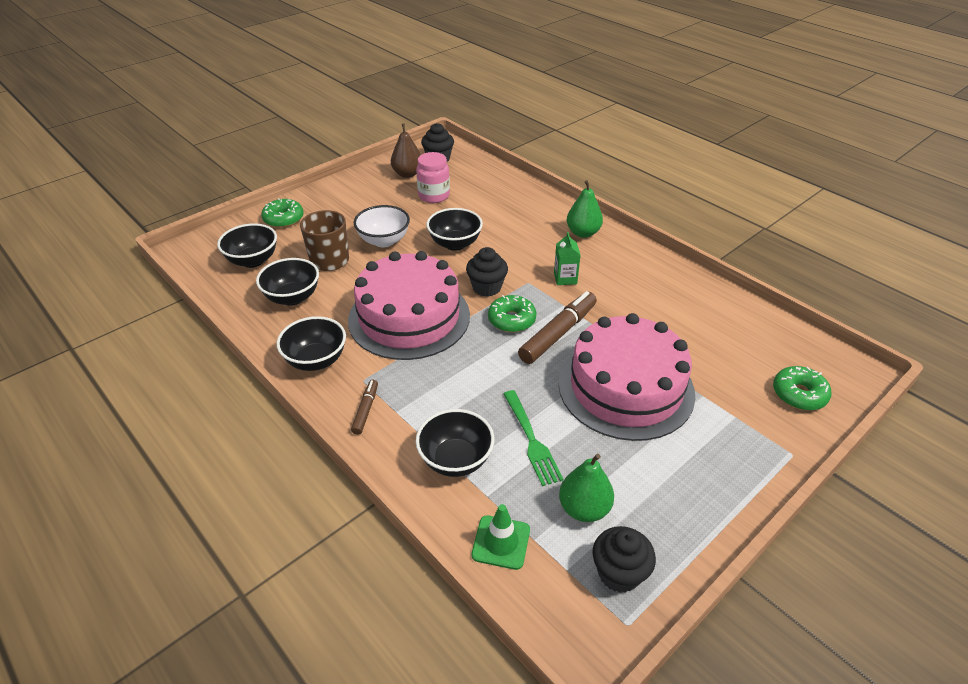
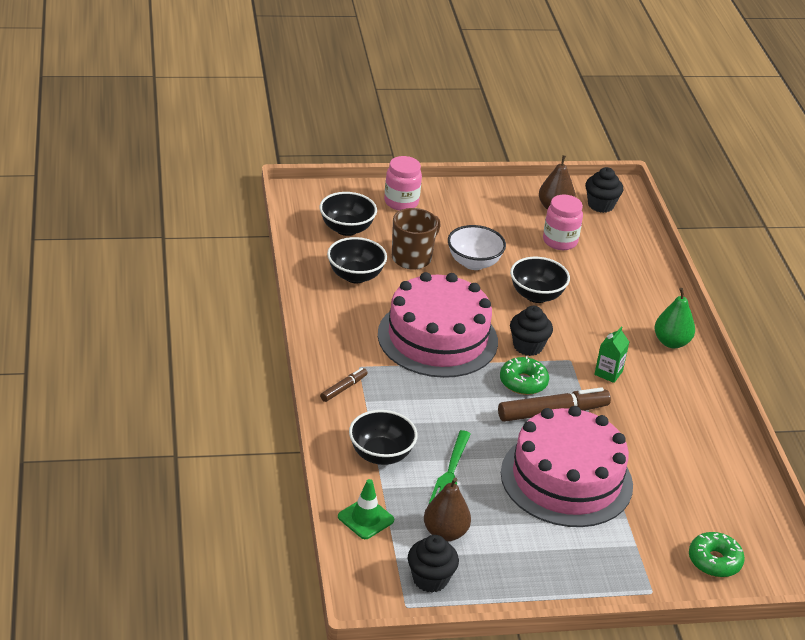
camera: 30 degrees right, 5 degrees down
(283, 219) = (401, 202): green donut -> pink jar
(316, 360) = (335, 334): black bowl -> none
(584, 509) = (445, 533): green pear -> brown pear

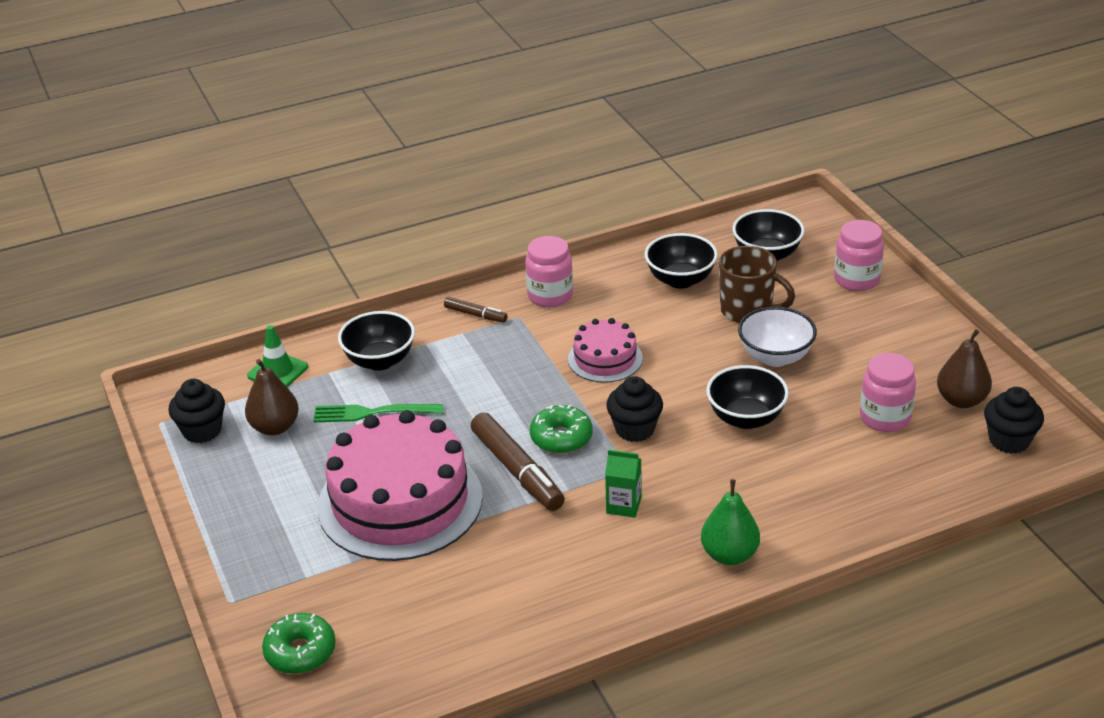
camera: 80 degrees right, 0 degrees up
(339, 343) = (550, 296): none -> pink jar
(437, 338) = (605, 358): pink cake -> pink cake, size x0.50

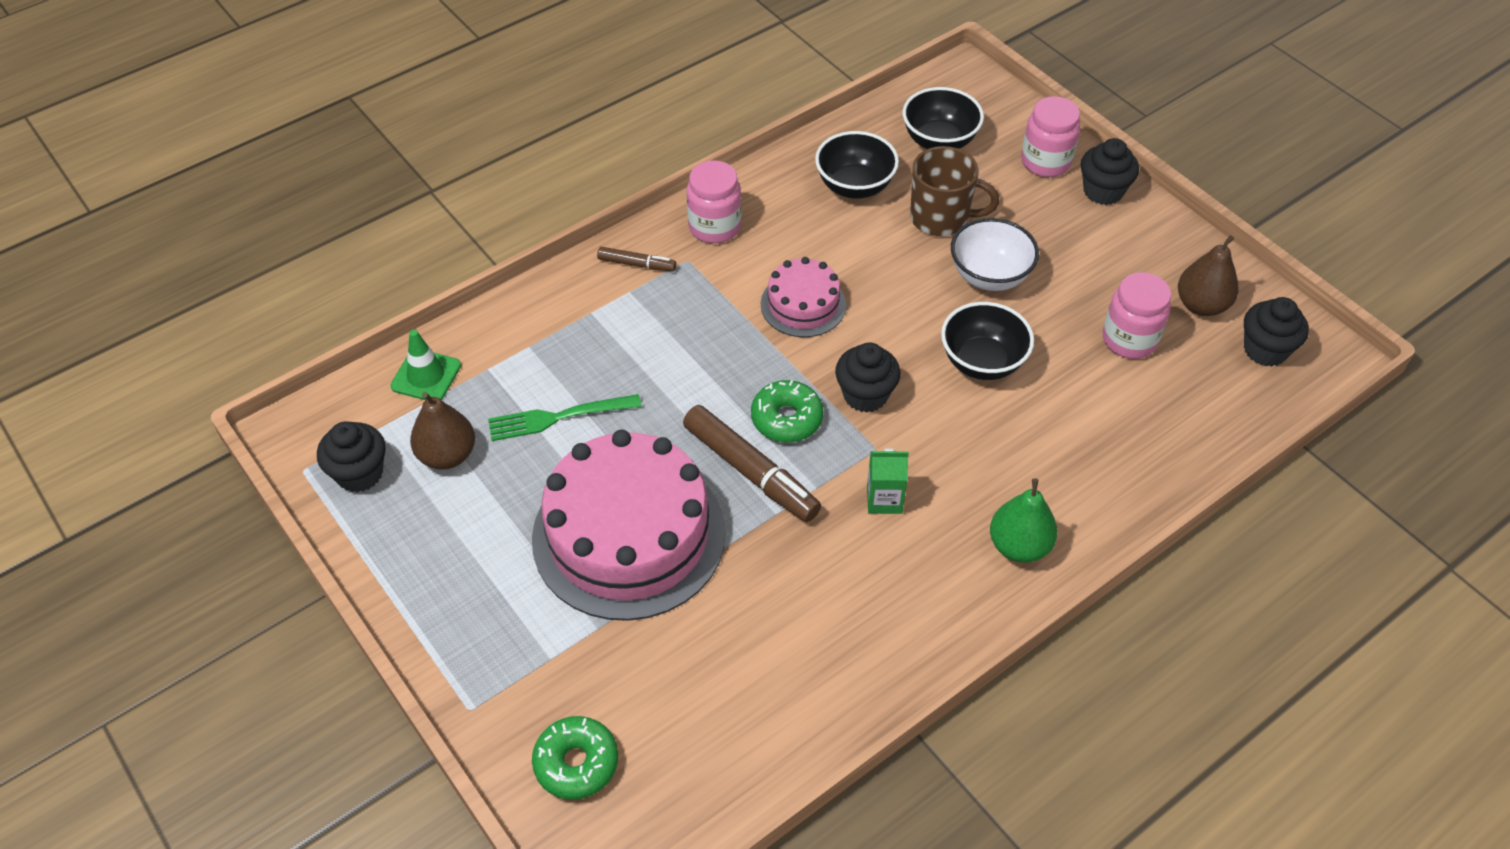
camera: 15 degrees left, 15 degrees up
(380, 361) = (544, 343): black bowl -> none
(901, 306) = (1103, 191): none -> black cupcake

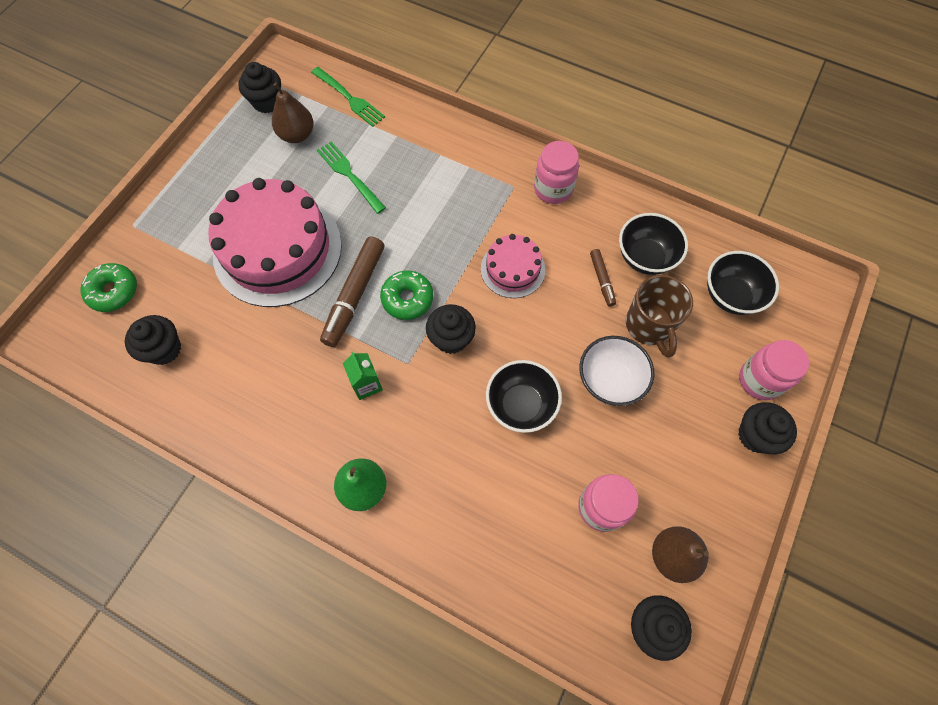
camera: 65 degrees right, 15 degrees up
(426, 376) = (349, 98): green traffic cone -> green fork
(637, 264) = (494, 161): brown marker -> brown marker (602, 280)
(713, 718) = (164, 349): none -> black cupcake

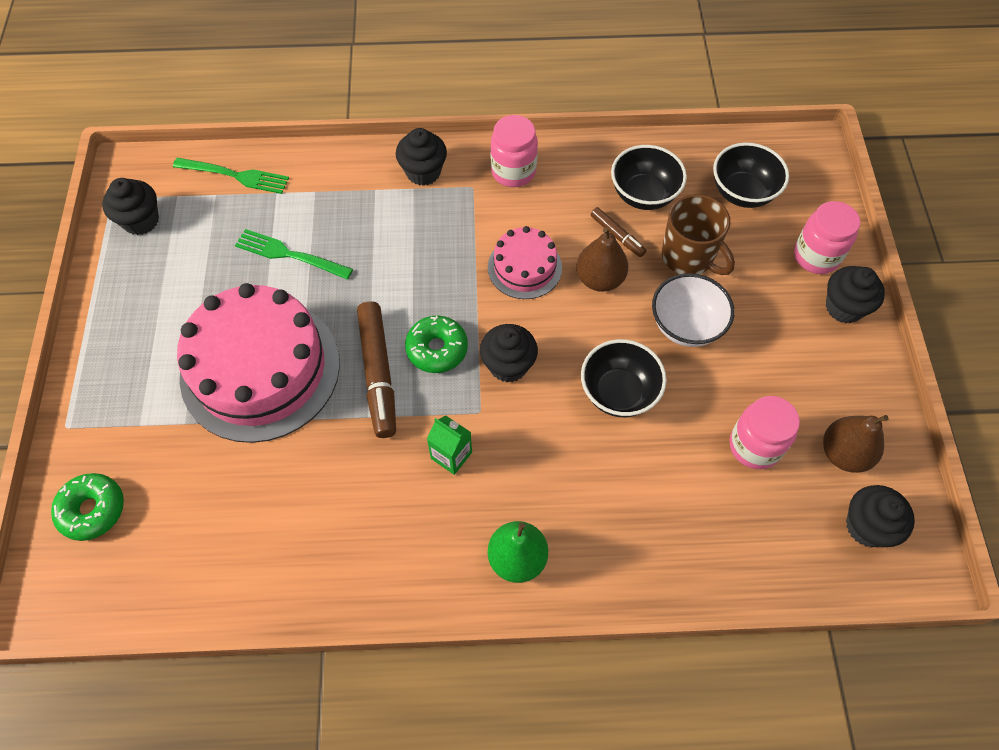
camera: 30 degrees left, 5 degrees down
(164, 349) = (199, 539): black cupcake -> black cupcake (423, 172)
(297, 135) = (201, 240): brown pear -> brown pear (599, 279)

